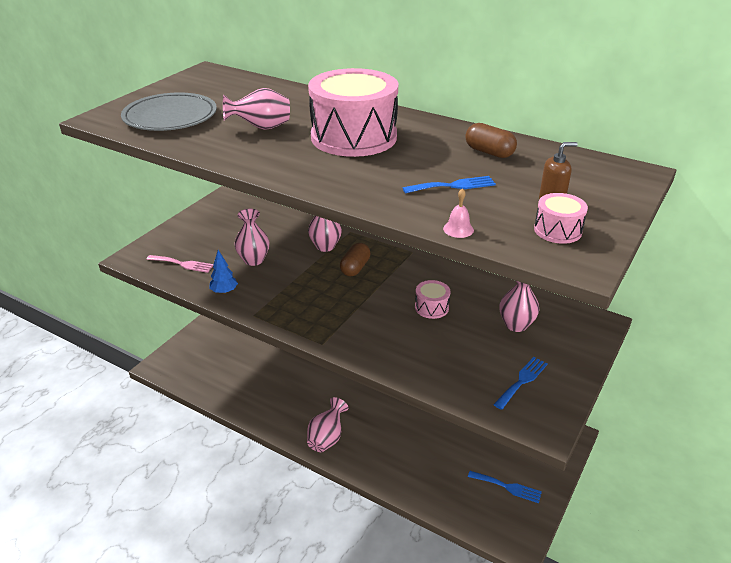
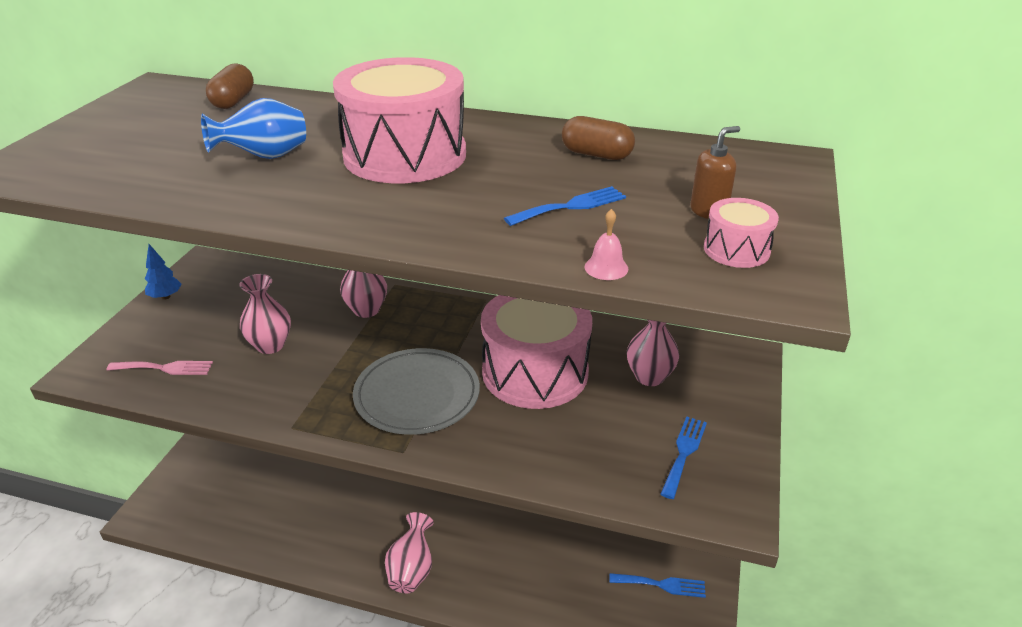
camera: 15 degrees left, 0 degrees up
(170, 117) = (118, 156): grey plate -> grey plate (417, 395)
(224, 291) = (239, 399): blue tree -> blue tree (165, 297)
(261, 128) = (265, 157): pink vase -> blue vase
(355, 268) = (416, 334): brown capsule -> brown capsule (233, 101)
(431, 307) = (535, 372): pink drum -> pink drum, size x2.30

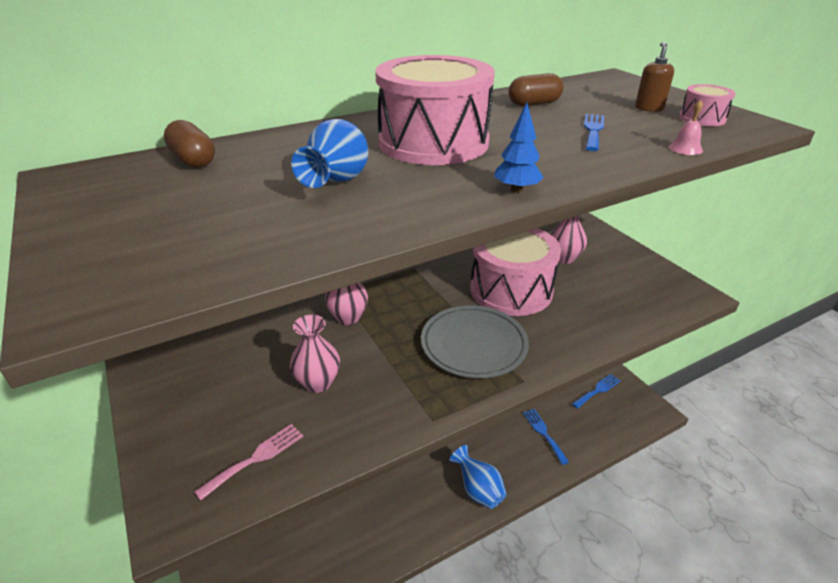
camera: 45 degrees left, 0 degrees up
(165, 297) = (150, 410): blue tree -> blue tree (516, 190)
(411, 570) = (478, 490): pink vase -> blue vase
(684, 453) = (638, 283): blue fork -> blue fork (544, 433)

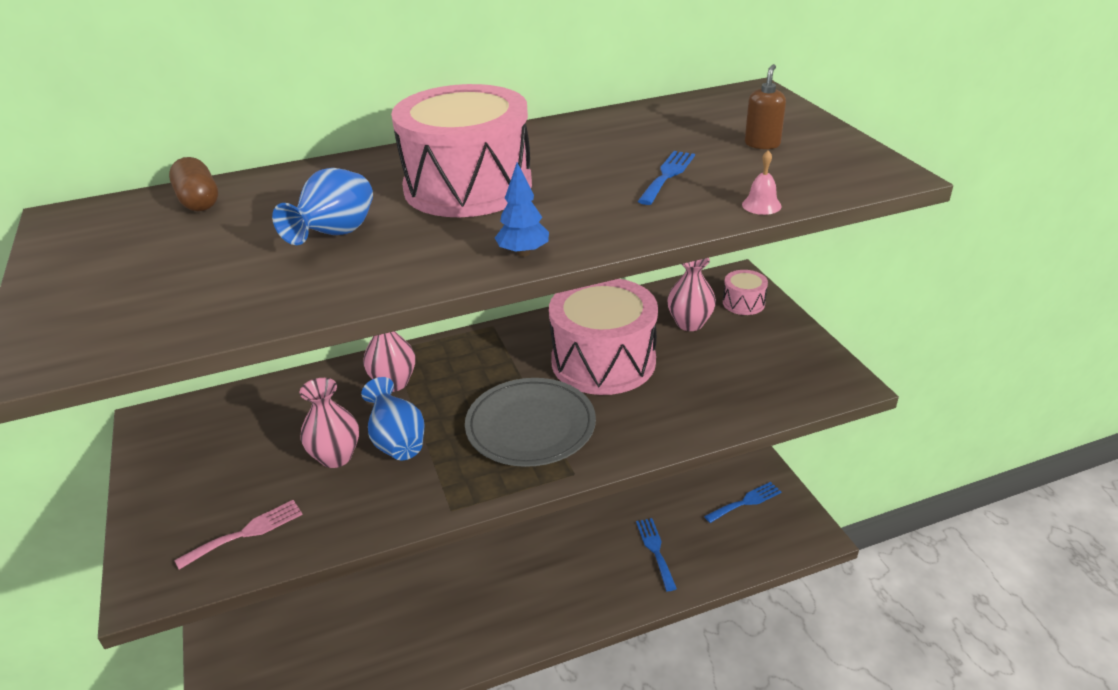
camera: 10 degrees right, 0 degrees up
(478, 490) = (550, 611): blue vase -> blue vase (397, 442)
(534, 103) = (622, 133): brown capsule -> none
(702, 118) = (818, 161): pink drum -> pink drum (743, 303)

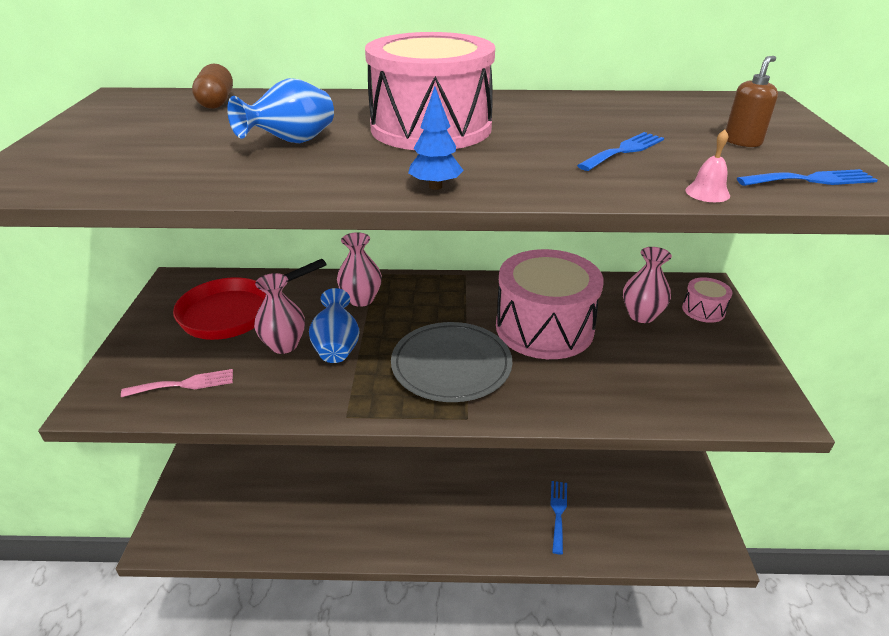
camera: 20 degrees right, 0 degrees up
(253, 437) = (234, 312): none -> red pan
(746, 502) = (661, 497): blue fork -> blue fork (811, 180)

